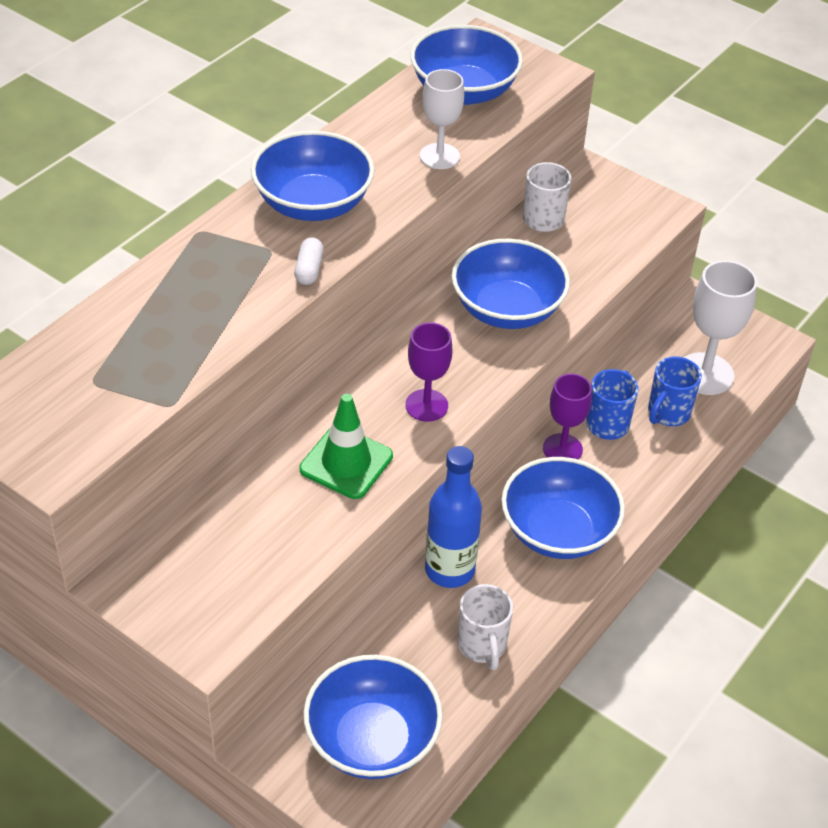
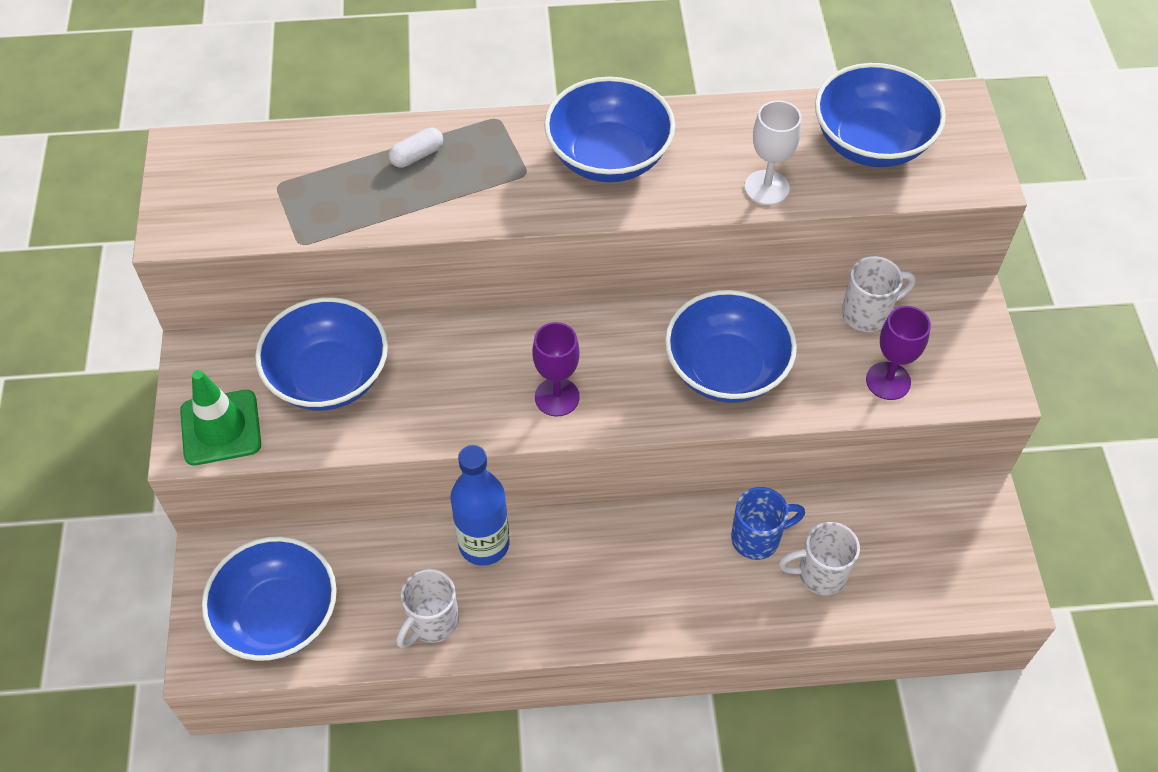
camera: 50 degrees right, 10 degrees up
(309, 270) = (531, 210): white capsule -> white capsule (417, 155)
(346, 463) = (442, 392): green traffic cone -> green traffic cone (221, 428)
(558, 531) = (600, 589): blue bowl -> blue bowl (329, 376)
(562, 449) = (691, 526): purple goblet -> purple goblet (888, 381)
(667, 413) = (820, 574): blue mug -> white mug
(705, 374) = (901, 569): white goblet -> none

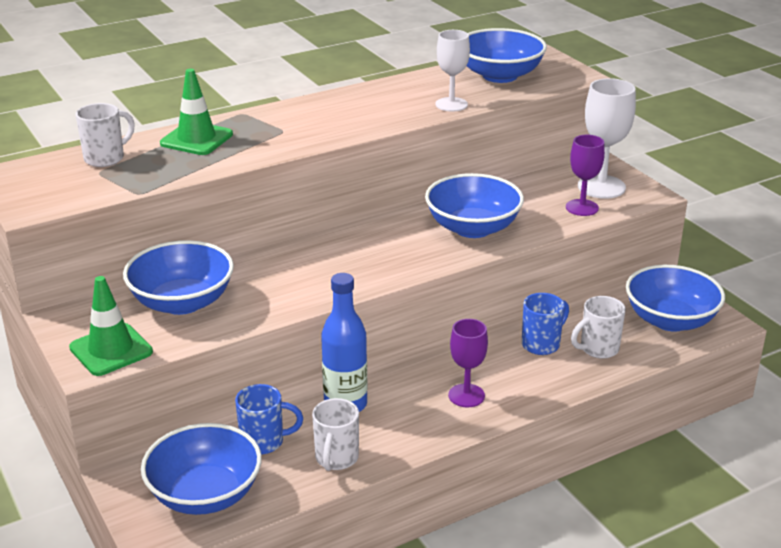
camera: 25 degrees left, 25 degrees down
(372, 565) = (264, 442): none -> blue mug
(417, 155) = (196, 139): white capsule -> green traffic cone
(557, 397) = (365, 269): purple goblet -> purple goblet (466, 395)
(608, 157) = (335, 113): blue bowl -> blue bowl (670, 320)
(867, 313) = (543, 183): white mug -> white mug (106, 158)
(940, 348) = (601, 187): none -> white goblet

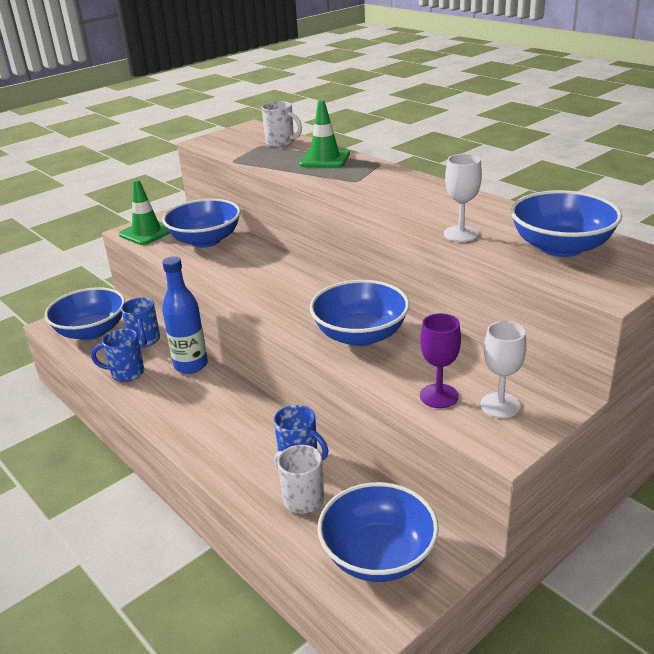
camera: 80 degrees right, 0 degrees up
(336, 459) = (126, 373): white mug -> blue mug
(466, 395) = (210, 423): purple goblet -> none
(601, 187) = (500, 405): white goblet -> white goblet, size x0.67

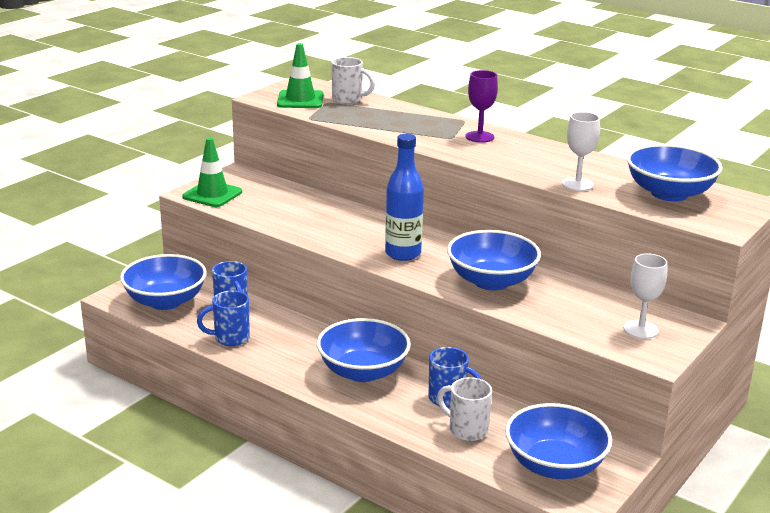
camera: 15 degrees left, 5 degrees down
(191, 365) = (295, 327): blue bottle -> blue bottle (403, 254)
(205, 240) = (283, 201): blue bowl -> blue bowl (363, 371)
(324, 159) = (405, 116): green traffic cone -> green traffic cone (300, 100)
(439, 396) = (586, 325): purple goblet -> purple goblet (479, 137)

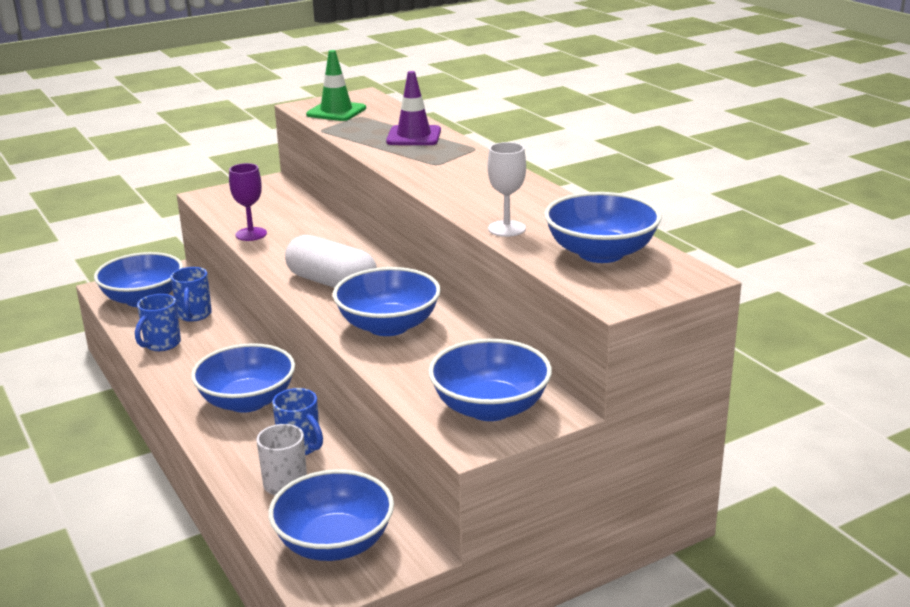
camera: 25 degrees right, 0 degrees up
(212, 194) = (222, 199): green traffic cone -> none
(230, 338) = (161, 344): blue mug -> blue mug turned 75 degrees counterclockwise
(348, 99) = (384, 116): white mug -> none
(399, 115) = (414, 136): none -> purple traffic cone
(403, 254) = (332, 283): blue bottle -> white capsule
(479, 137) = (468, 166): purple goblet -> purple goblet (251, 234)
(641, 329) = (490, 408): white goblet -> blue bowl

